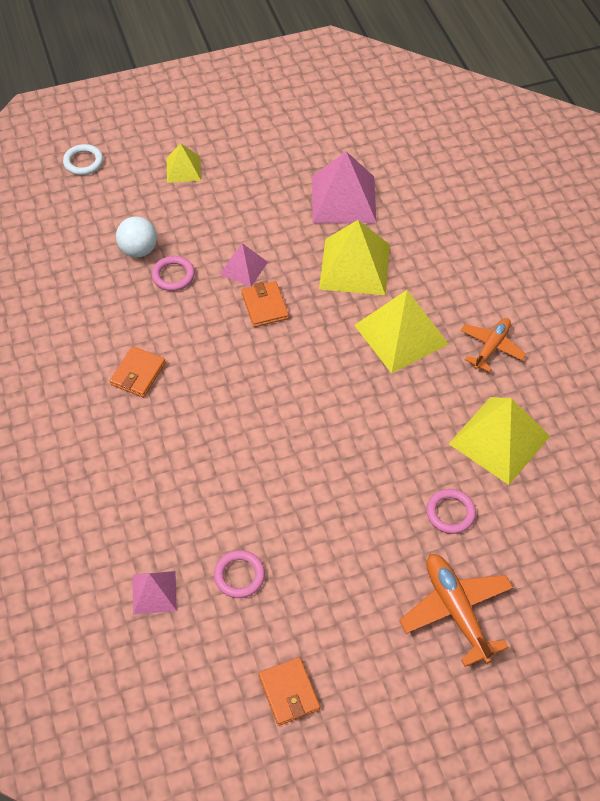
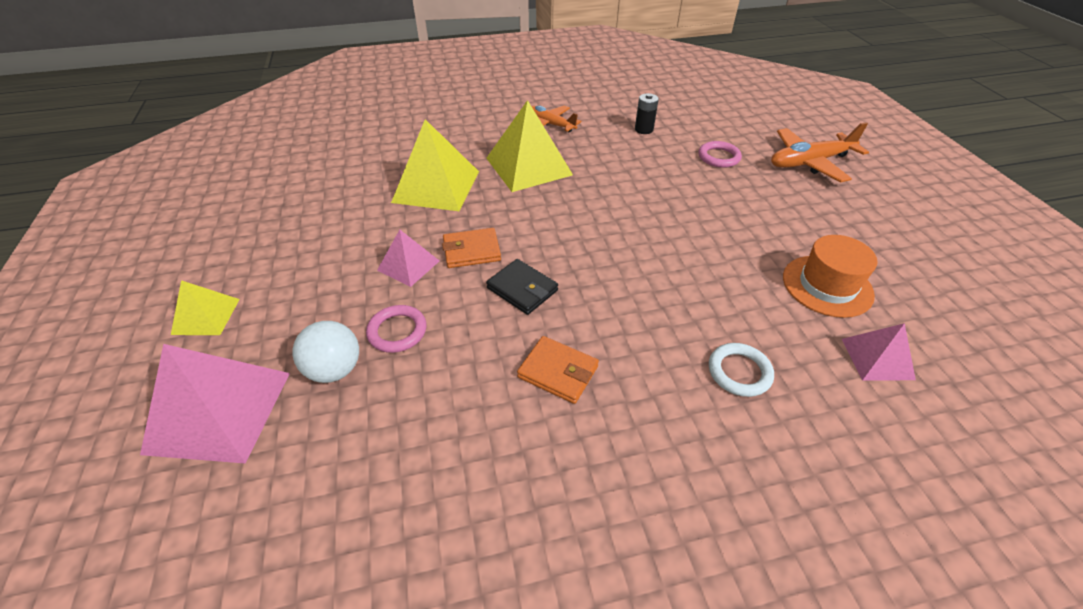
camera: 85 degrees left, 10 degrees down
(83, 162) = (99, 447): white ring -> white ring (739, 372)
(221, 345) = (522, 289): none -> black wallet
(239, 576) = (827, 286): pink ring -> orange hat
(289, 693) = (937, 257): orange wallet -> none
(343, 199) = (341, 187): pink pyramid -> pink pyramid (219, 411)
(499, 440) = (644, 129): yellow pyramid -> black battery

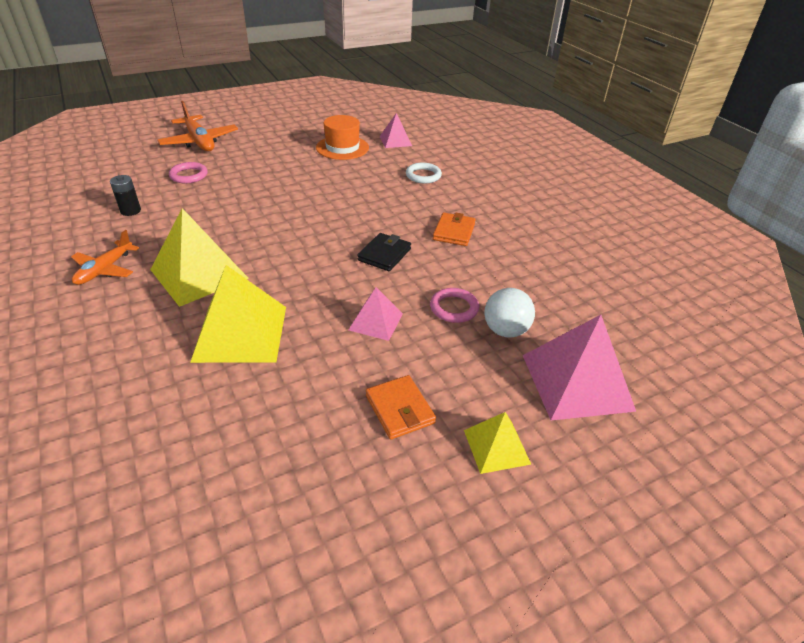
camera: 105 degrees left, 5 degrees down
(471, 251) = (345, 288): orange wallet -> orange wallet (399, 409)

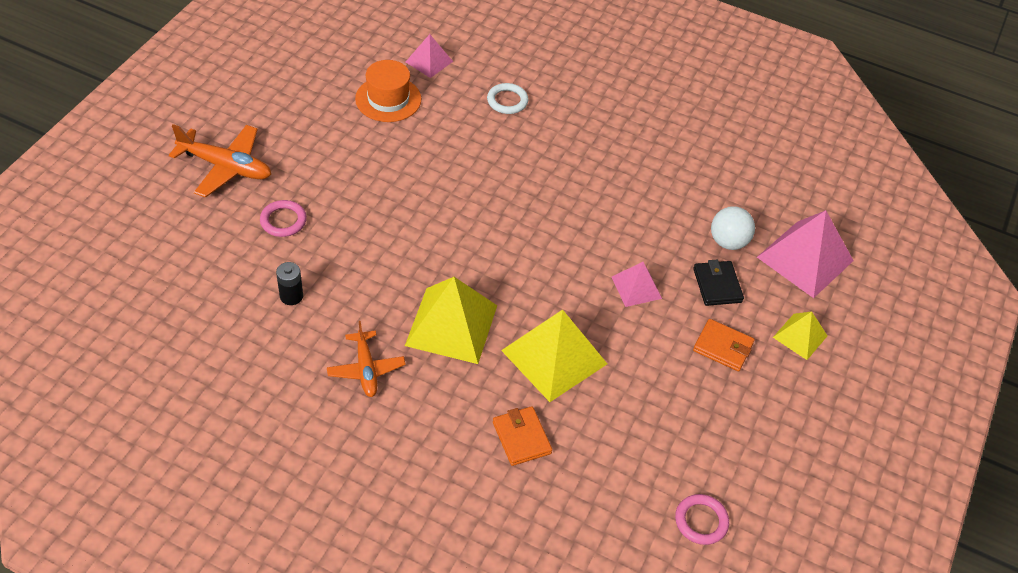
camera: 40 degrees left, 10 degrees up
(384, 254) = (574, 218): black wallet -> black wallet (717, 285)
(454, 232) = (602, 160): orange wallet -> orange wallet (521, 438)
(454, 308) = (676, 242): pink ring -> pink ring (701, 521)

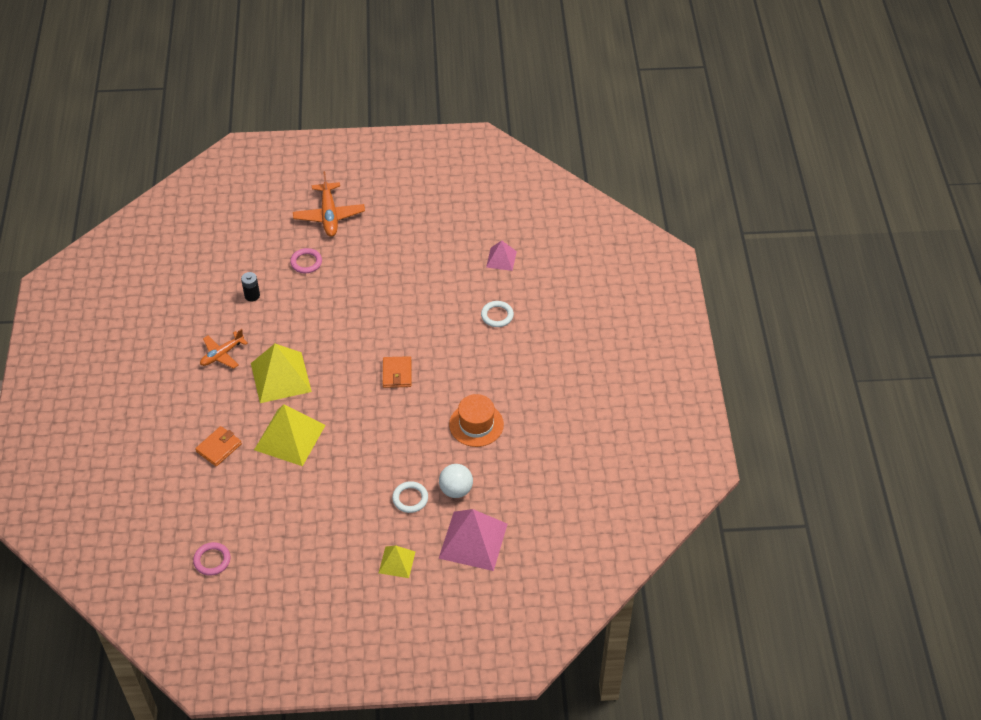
camera: 65 degrees right, 0 degrees up
(388, 99) = (448, 257): orange hat -> orange hat (476, 424)
(636, 287) = (376, 455): pink pyramid -> none
(717, 285) = (410, 498): black wallet -> white ring
(723, 347) = (357, 522): orange wallet -> orange wallet (397, 374)

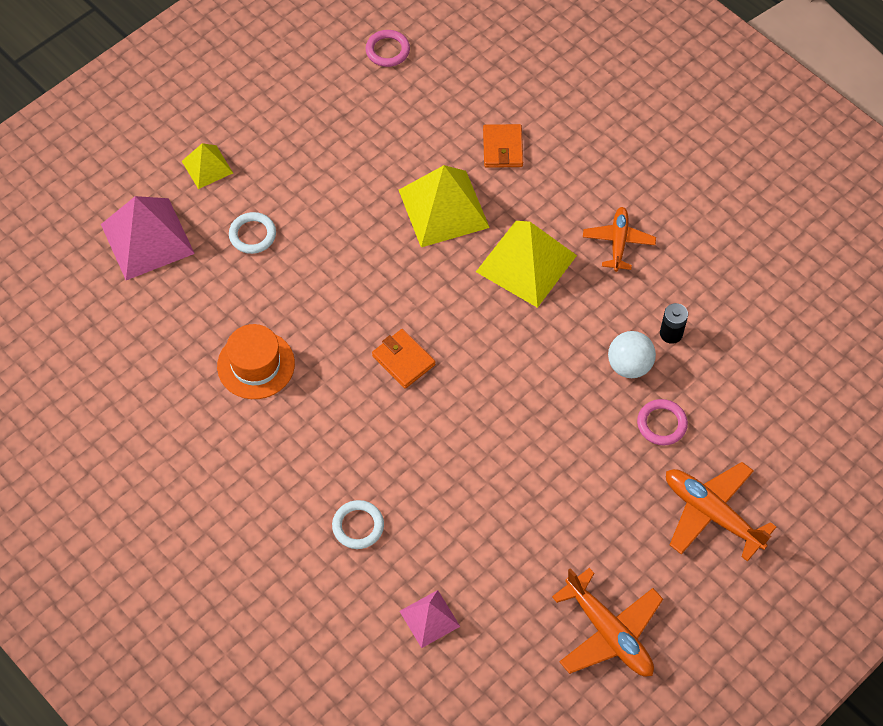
camera: 140 degrees right, 10 degrees up
(427, 204) = (609, 633): none -> orange plane
(456, 490) = (212, 277): white ball -> white ball (629, 365)

